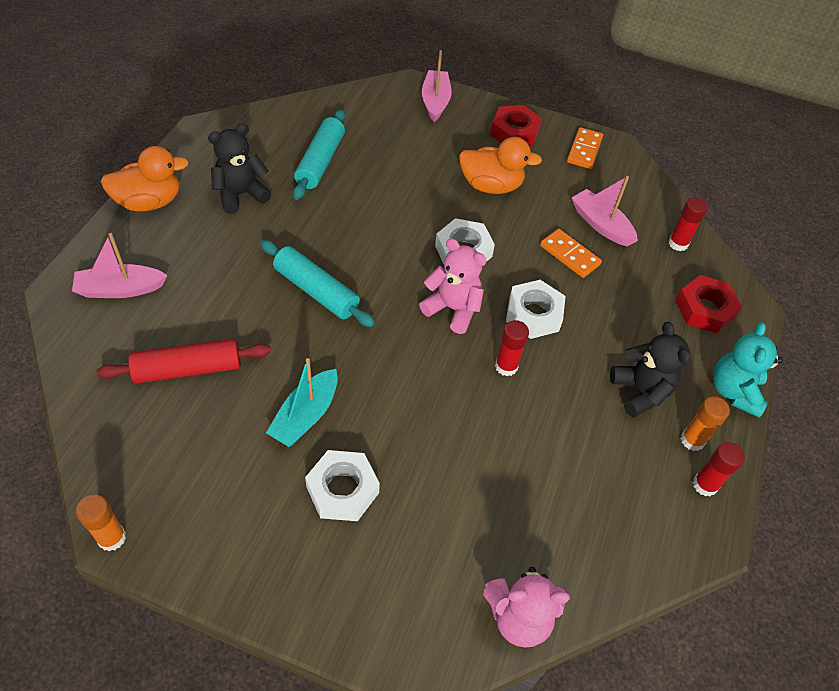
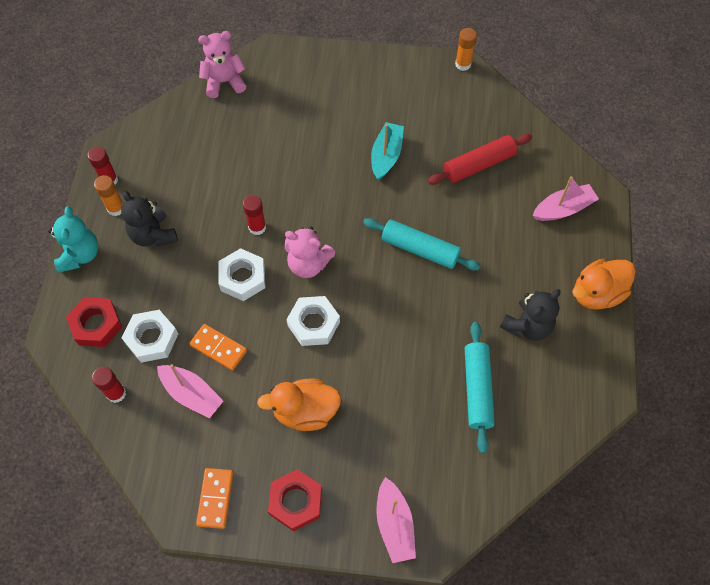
camera: 170 degrees right, 10 degrees up
(342, 490) = (345, 119): white nut -> white nut (152, 339)

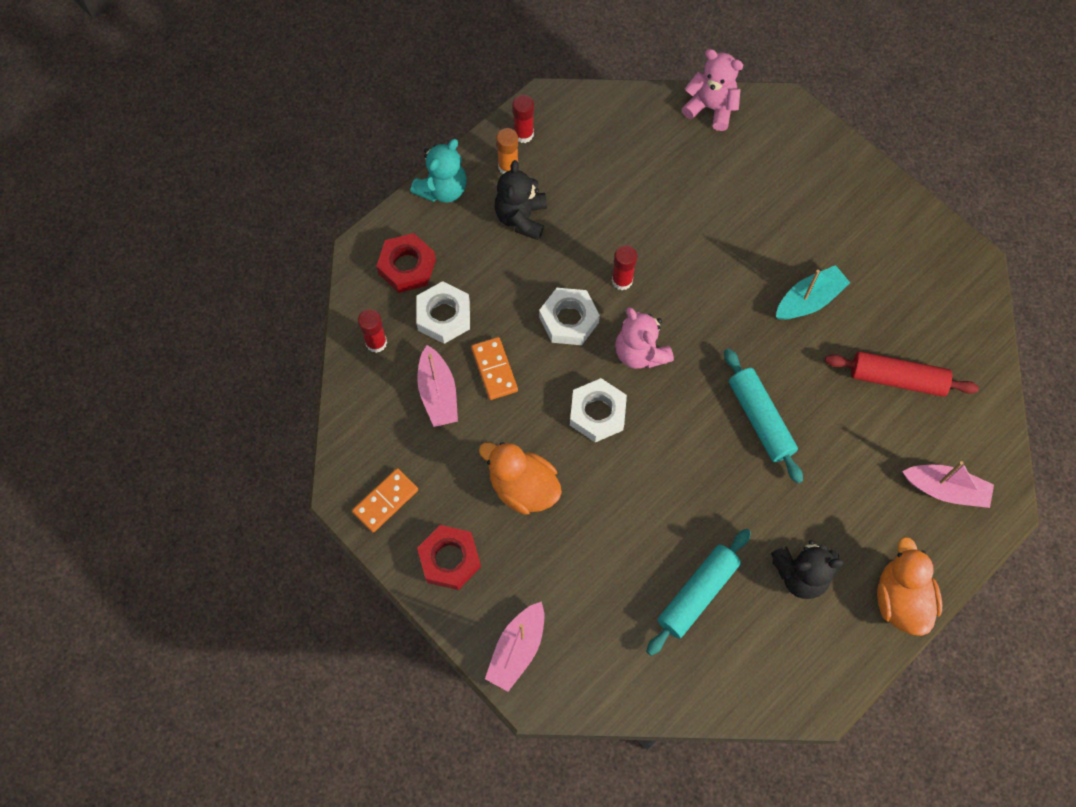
camera: 40 degrees right, 5 degrees up
(463, 64) = (977, 260): orange glue stick -> none
(597, 293) = (901, 599): orange duck -> orange duck turned 75 degrees clockwise

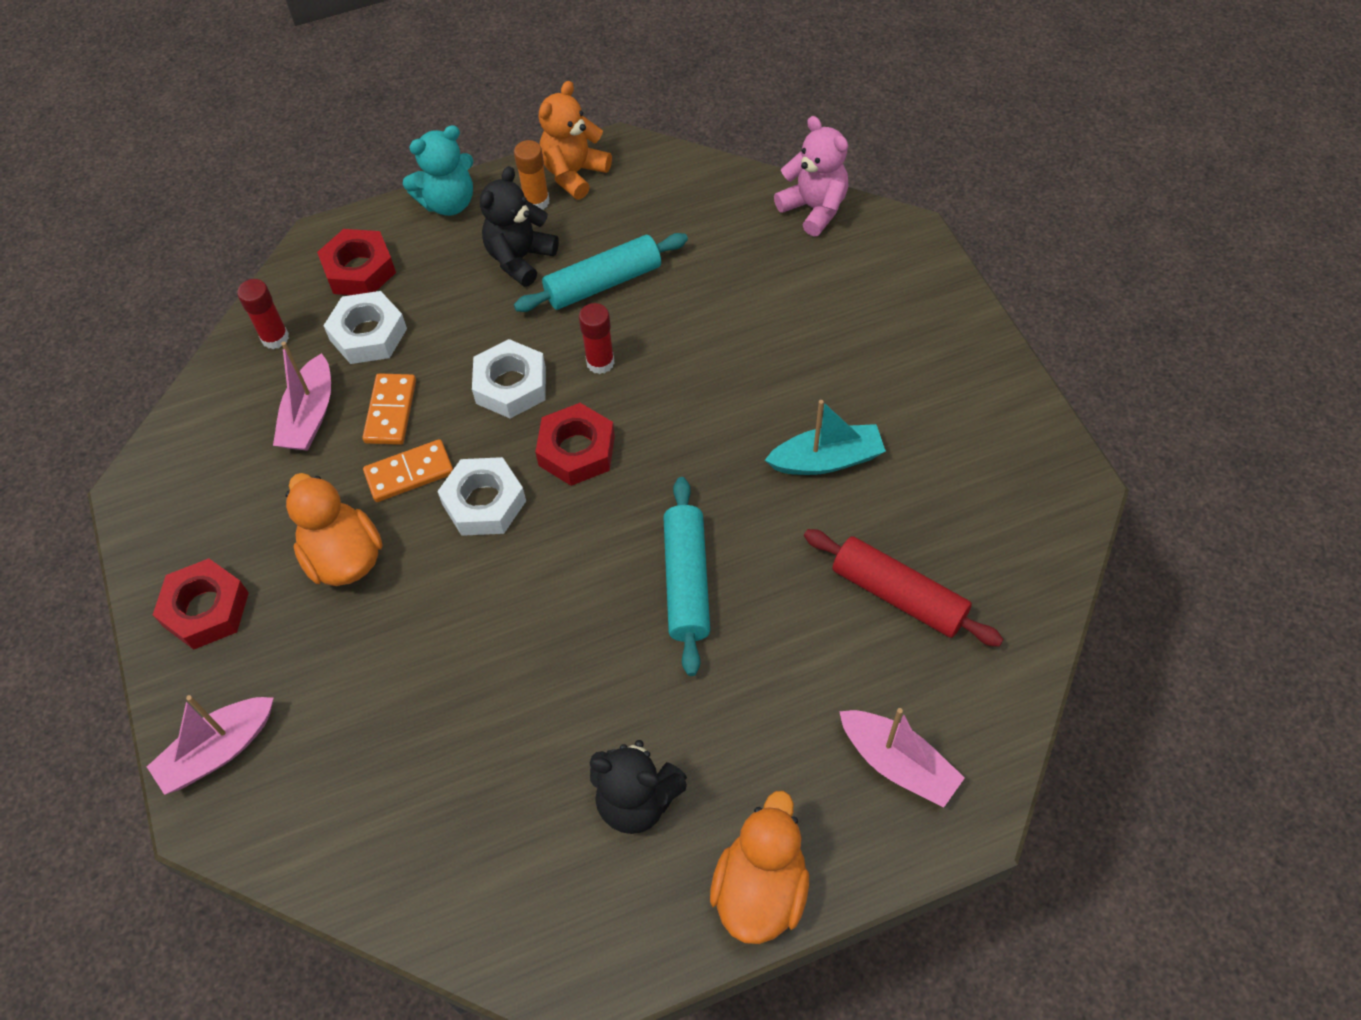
camera: 25 degrees right, 10 degrees down
(385, 501) = (175, 514): orange domino -> orange domino (409, 473)
(523, 134) = (574, 174): red glue stick -> orange teddy bear
(640, 352) = (576, 450): pink teddy bear -> red nut
(697, 594) = (484, 771): turquoise rolling pin -> turquoise rolling pin (603, 283)

